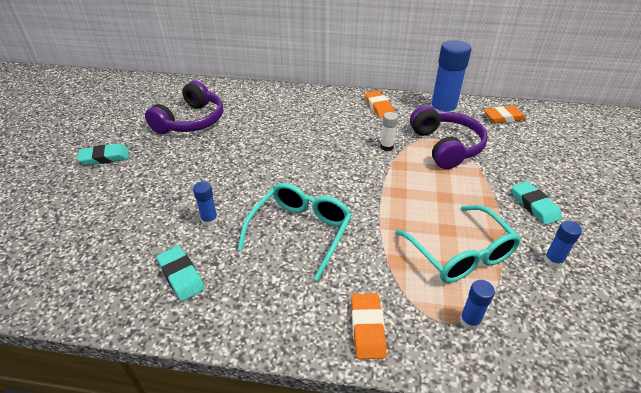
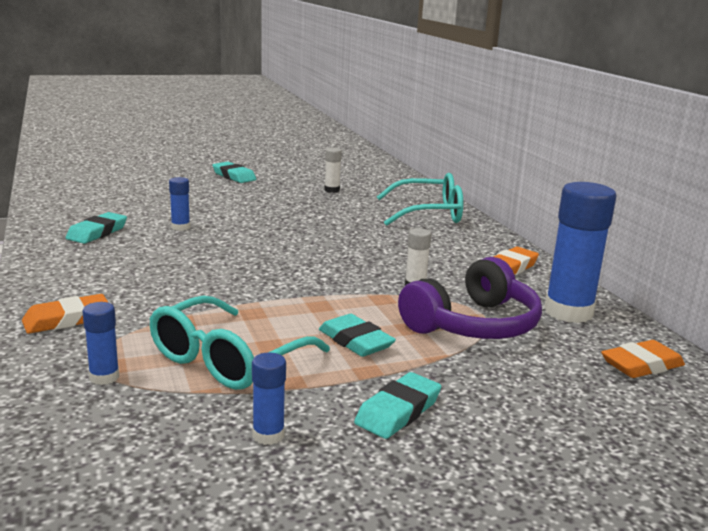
camera: 60 degrees right, 20 degrees down
(191, 121) = (332, 190): purple headphones -> white glue stick
(301, 231) = (196, 266): turquoise glasses -> turquoise glasses (429, 213)
(452, 194) = (355, 341): none -> turquoise eraser
(503, 117) = (641, 365): orange eraser -> orange eraser turned 75 degrees counterclockwise

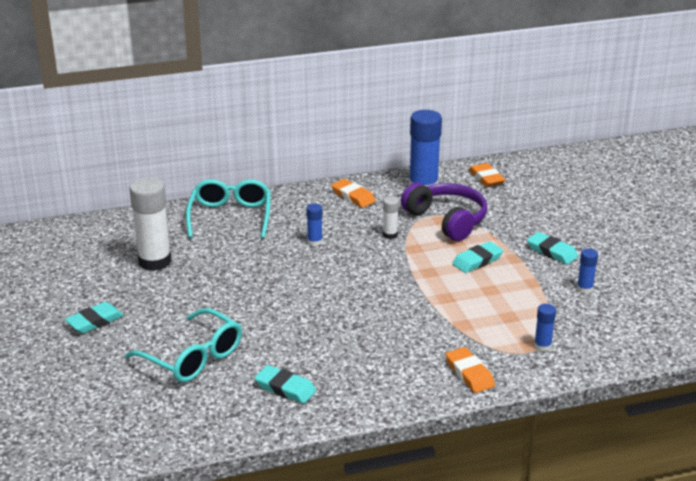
camera: 85 degrees left, 10 degrees up
(180, 227) = (269, 342): blue glue stick -> blue glue stick (314, 242)
(227, 360) = (511, 305): turquoise glasses -> turquoise glasses (193, 357)
(332, 190) = (155, 261): white glue stick -> white glue stick, size x2.10

